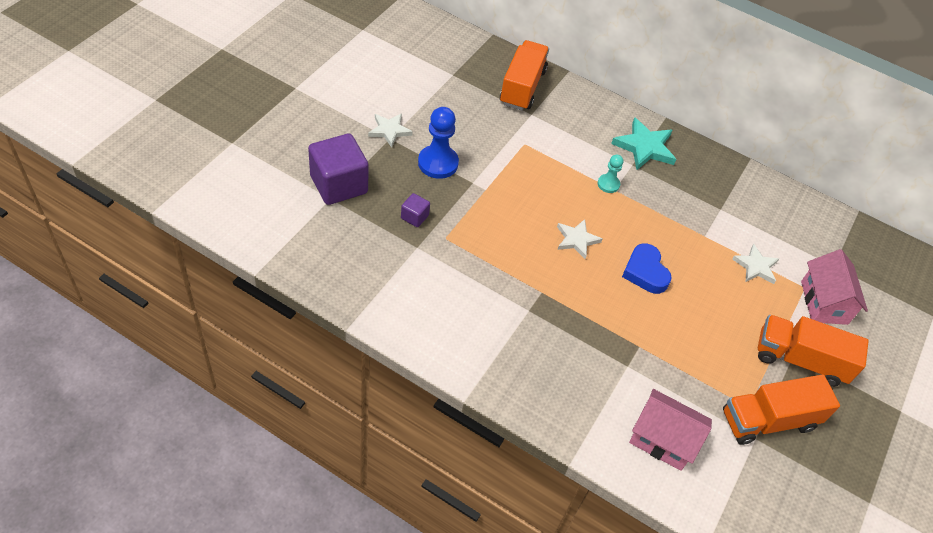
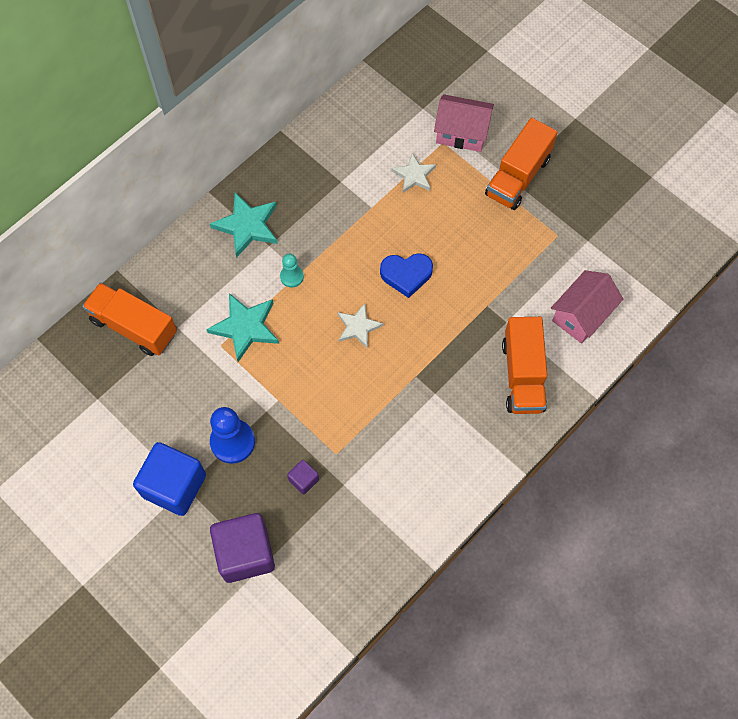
camera: 70 degrees left, 15 degrees up
(389, 131) = (174, 486): white star -> blue cube
(547, 158) = (245, 327): none -> turquoise star
(768, 420) = (572, 224): orange truck -> orange truck (522, 375)

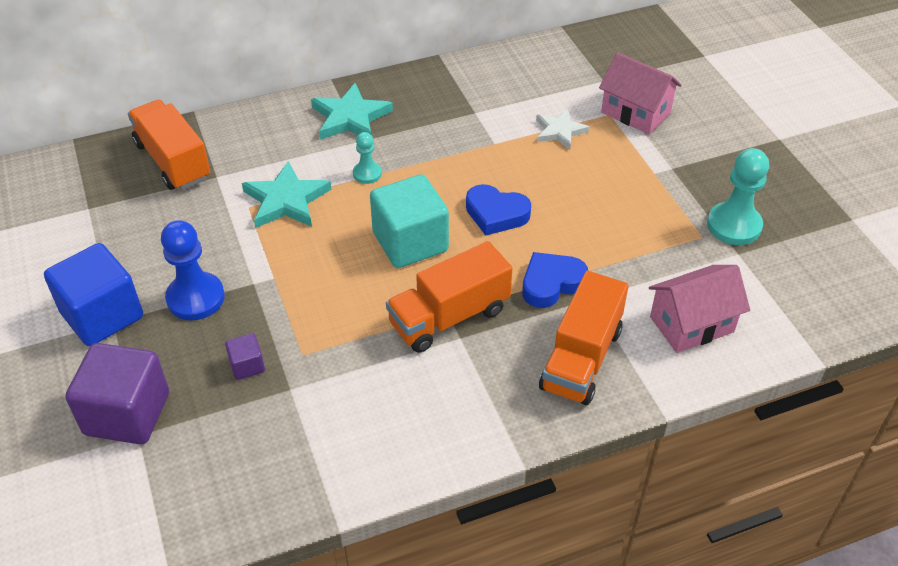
camera: 25 degrees right, 20 degrees down
(358, 327) = (410, 242): white star -> turquoise cube
(474, 321) = (551, 283): none -> blue heart
(518, 176) = (681, 168): orange truck -> orange truck (449, 317)
(575, 216) = (734, 225): none -> turquoise pawn

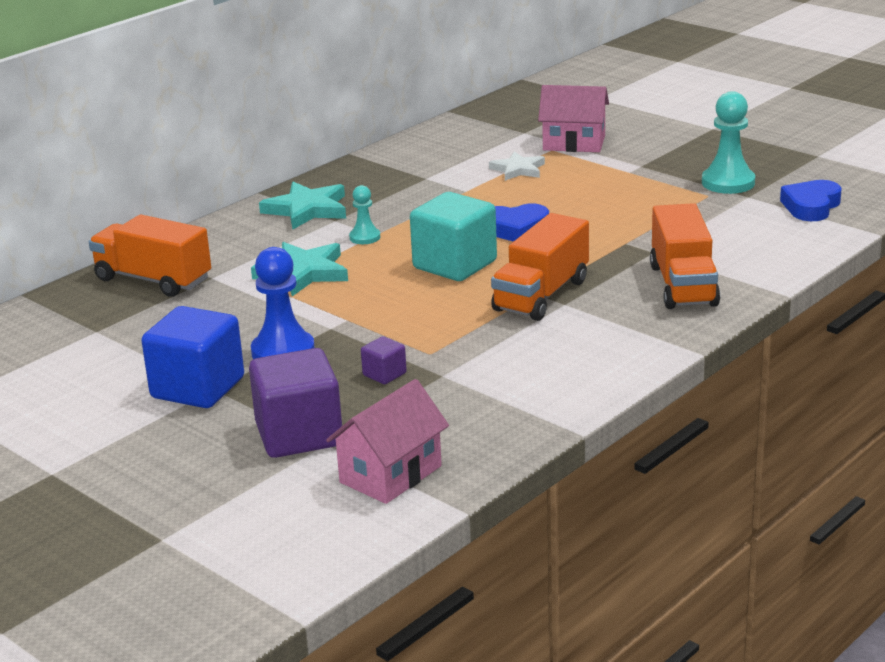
camera: 25 degrees left, 20 degrees down
(551, 283) = (610, 253): blue heart -> blue heart (811, 206)
(691, 324) = (753, 242): pink house -> pink house (390, 474)

